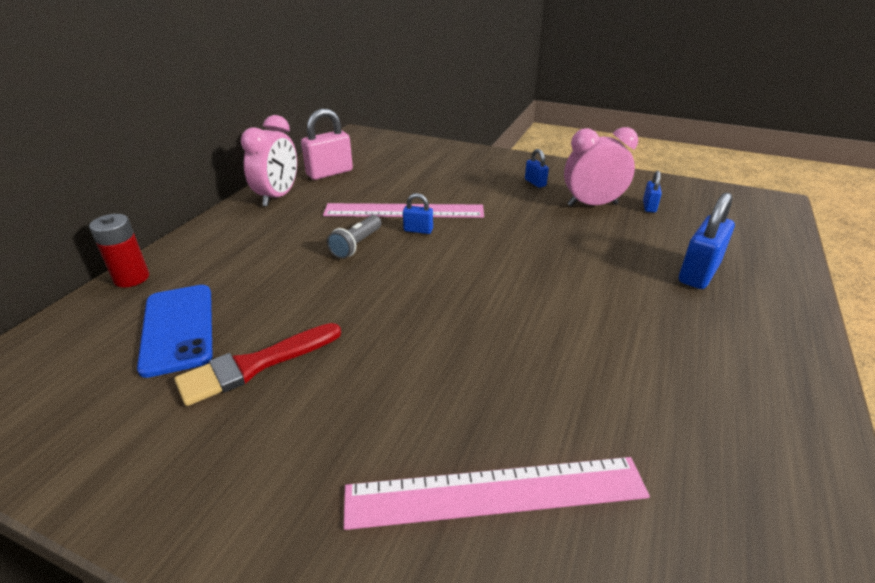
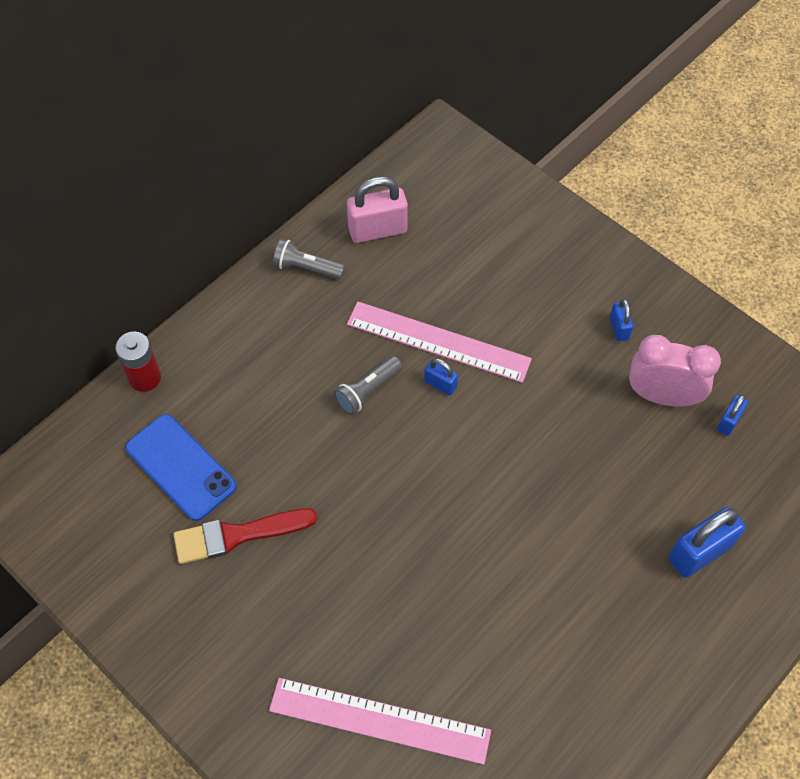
camera: 20 degrees right, 25 degrees up
(178, 328) = (181, 467): blue phone -> blue phone turned 45 degrees counterclockwise
(278, 196) = (306, 268): pink clock -> grey flashlight

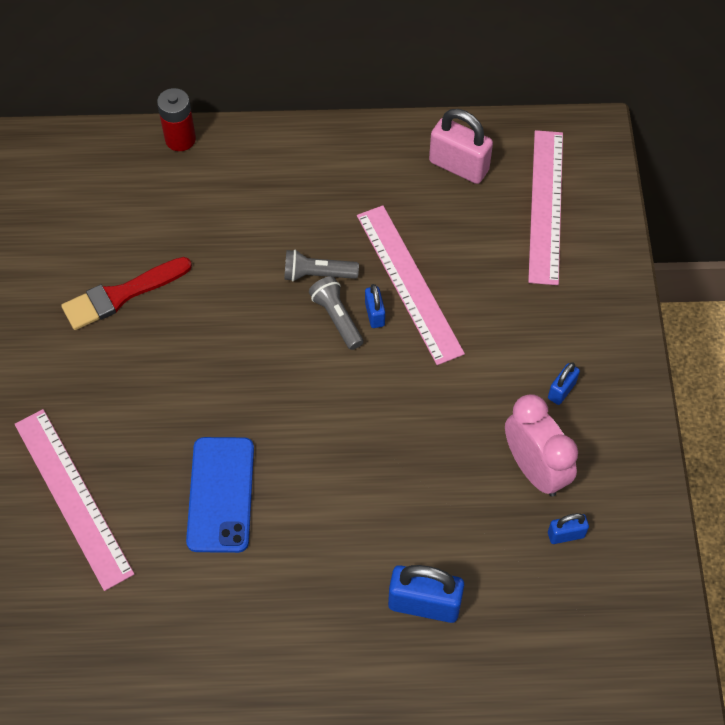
camera: 45 degrees right, 0 degrees up
(181, 467) = (137, 219): blue phone -> blue phone (221, 494)
(237, 535) = (121, 295): red brush -> red brush turned 60 degrees counterclockwise
(306, 268) = (374, 152): grey flashlight -> grey flashlight (337, 318)
(467, 210) = (546, 205): none -> pink ruler

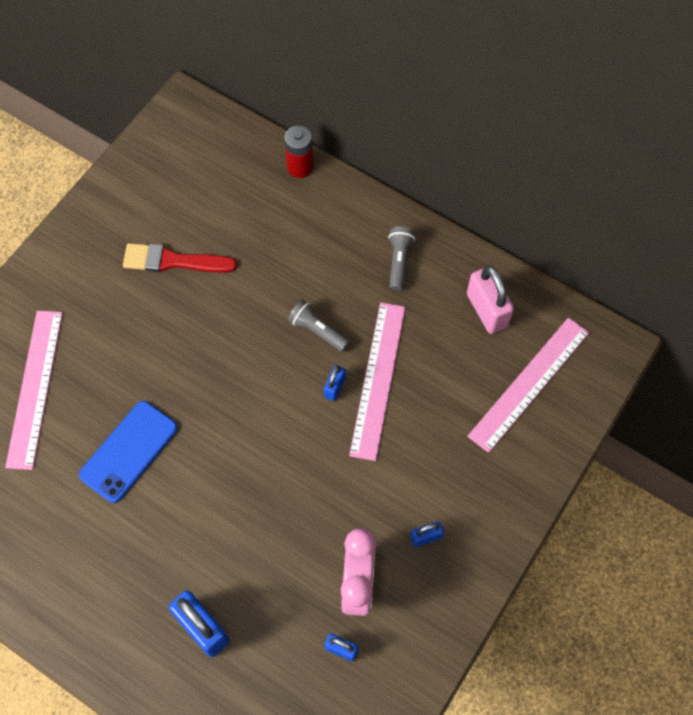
camera: 35 degrees right, 5 degrees up
(337, 318) = (306, 373): grey flashlight -> grey flashlight (399, 261)

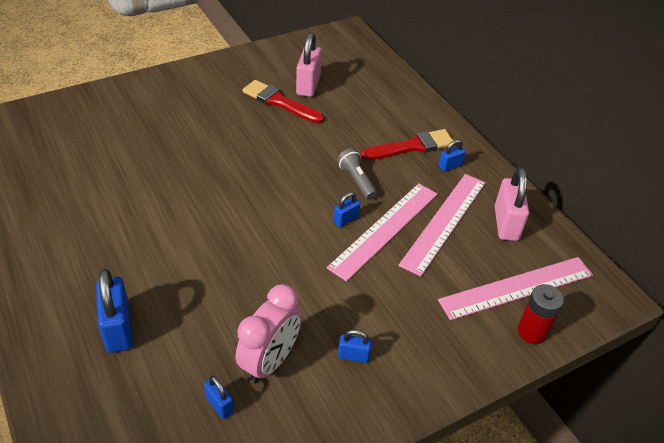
camera: 25 degrees right, 20 degrees down
(35, 388) = (128, 129): pink ruler -> pink ruler (444, 222)
(129, 451) = (160, 191): blue phone -> none
(189, 219) = (308, 85): none -> pink padlock
(300, 167) = (408, 88): red battery -> red battery (532, 332)
(348, 254) = (412, 146): none -> red brush
(399, 261) = (450, 166): grey flashlight -> blue padlock

